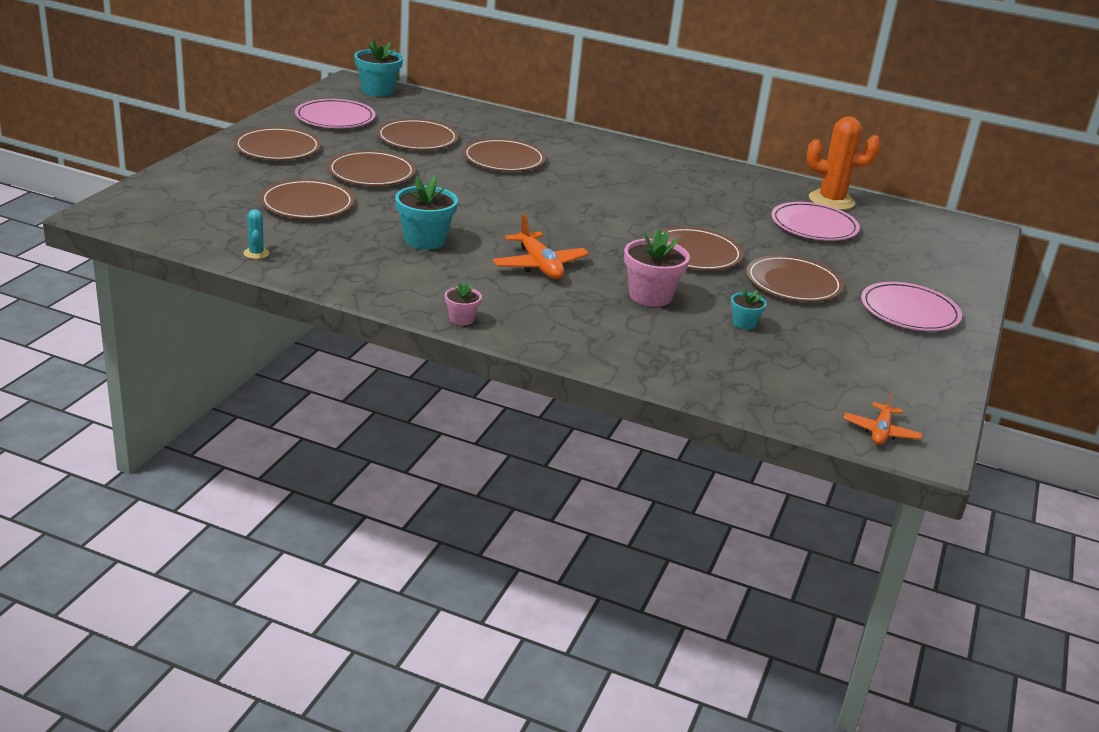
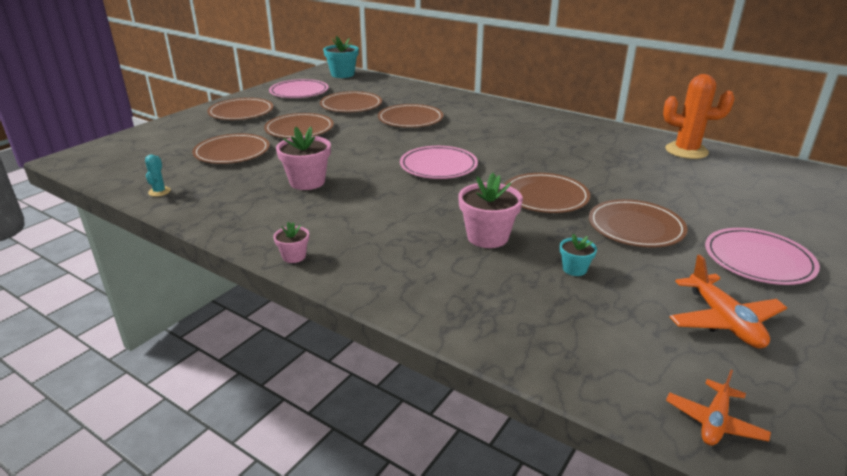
camera: 15 degrees right, 0 degrees up
(425, 240) = (307, 182): turquoise flower pot -> pink flower pot
(539, 265) = (395, 205): orange plane -> orange plane (723, 321)
(814, 226) = (666, 172): pink plate -> pink plate (438, 166)

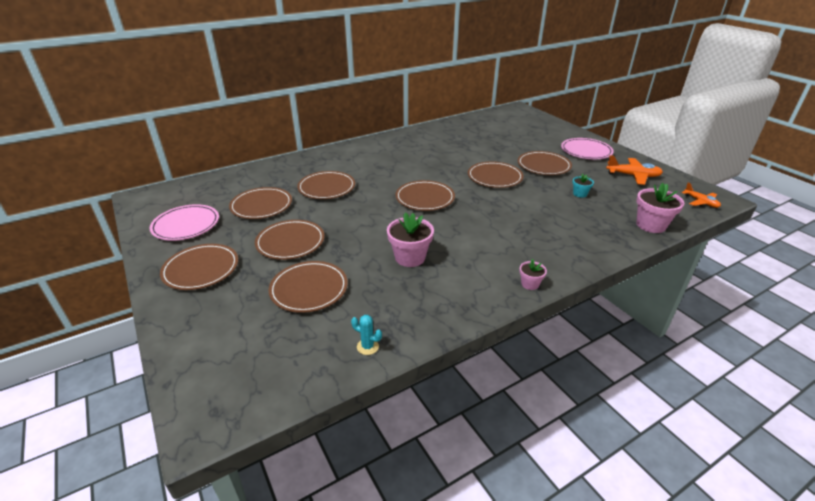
camera: 65 degrees left, 5 degrees up
(342, 74) = (169, 193): turquoise flower pot -> none
(438, 166) = (425, 198): pink plate -> brown plate
(487, 237) = (535, 208): pink flower pot -> pink flower pot (651, 225)
(686, 151) = (464, 124): orange cactus -> none

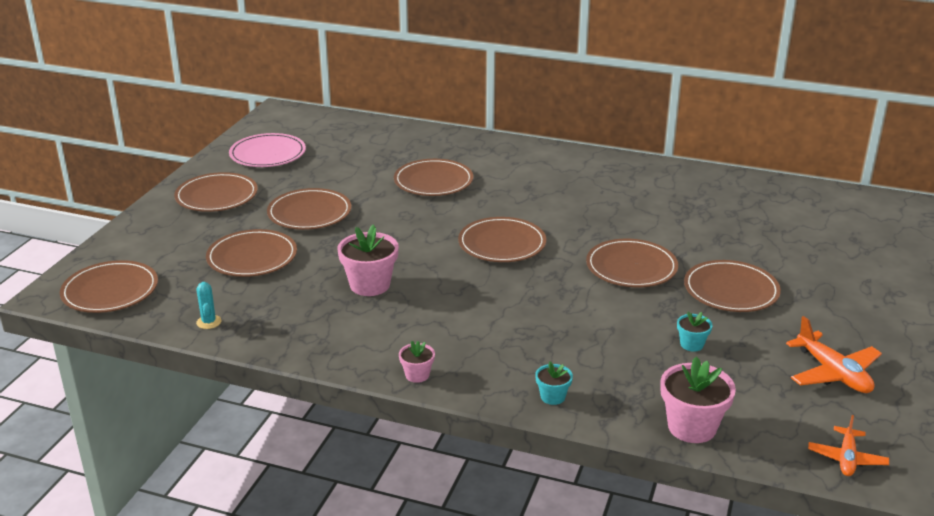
camera: 50 degrees right, 5 degrees down
(261, 205) = (348, 168): brown plate -> brown plate (110, 291)
(586, 151) = (848, 308): pink plate -> none
(593, 250) = (552, 397): none -> turquoise flower pot

